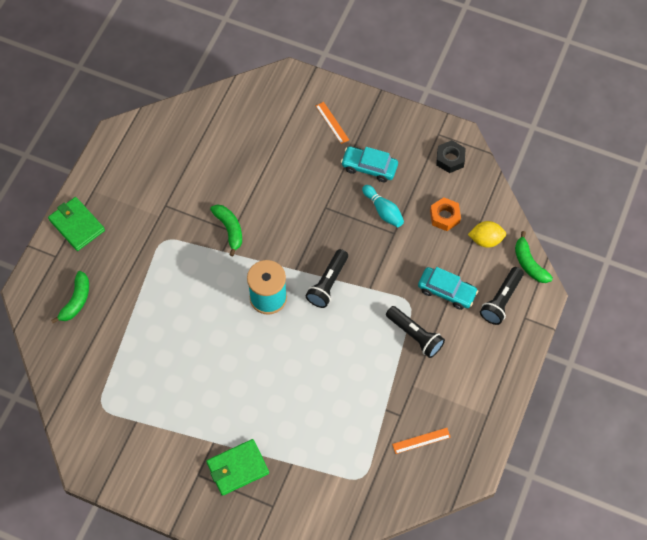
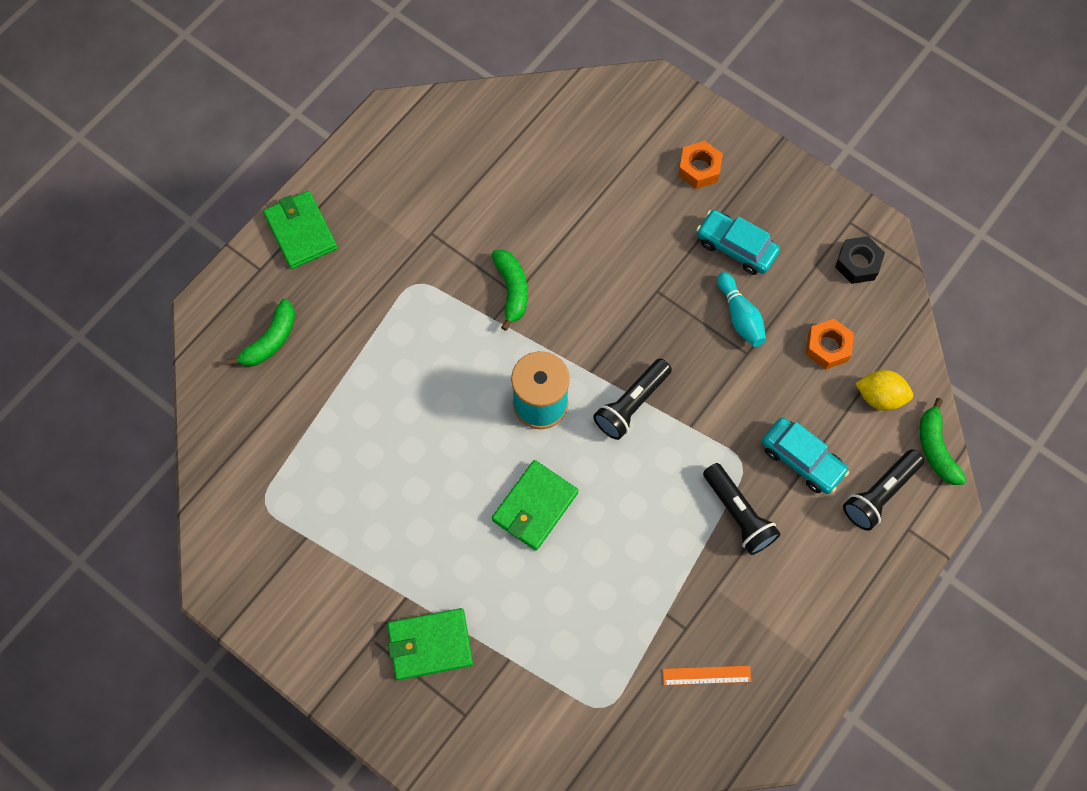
camera: 15 degrees right, 5 degrees up
(282, 364) = (535, 506): none -> green wallet
(332, 122) = (699, 169): orange ruler -> orange nut

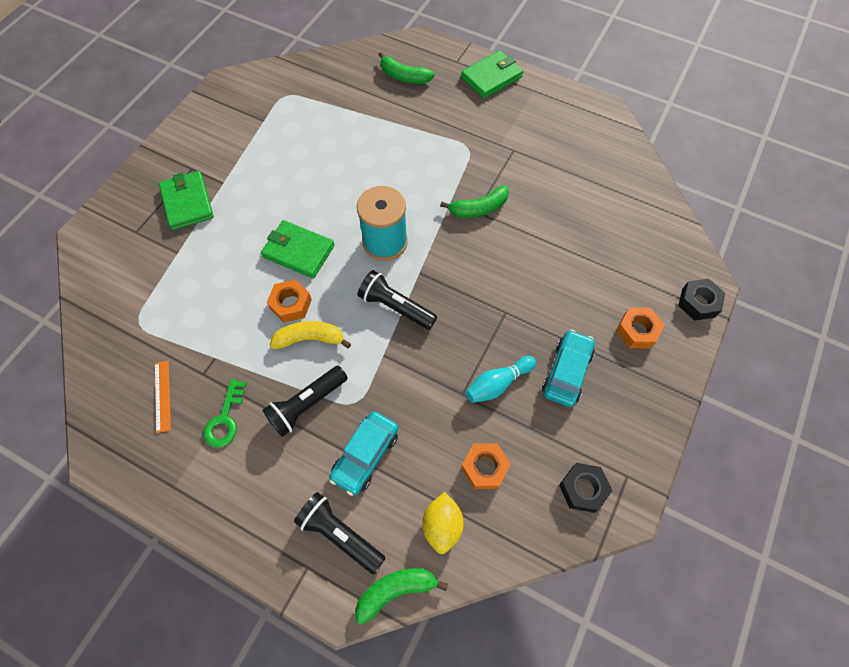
camera: 80 degrees right, 5 degrees down
(609, 521) = (291, 304): none -> orange nut
(658, 503) = (310, 339): none -> yellow banana
(675, 102) = (698, 303): none -> black nut
(744, 604) = (225, 419): none -> green key

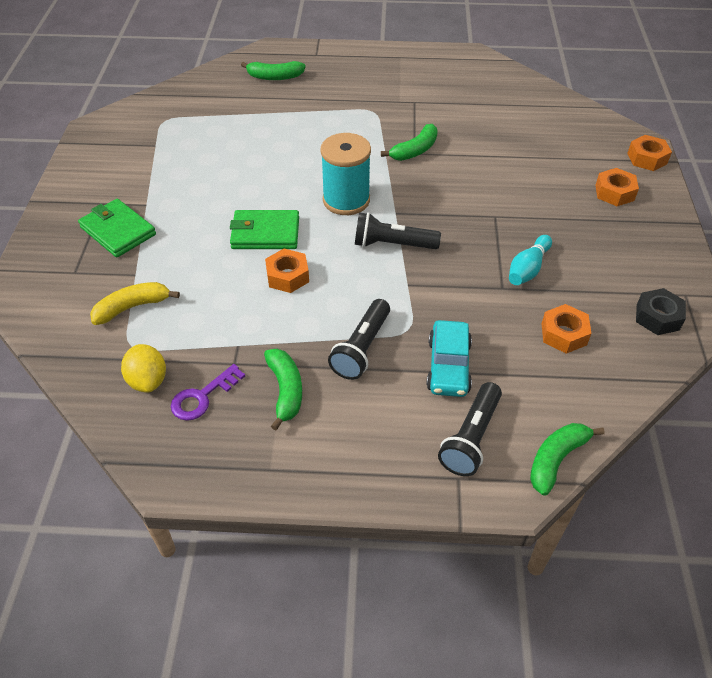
camera: 25 degrees left, 15 degrees down
(162, 396) = (202, 397): orange ruler -> purple key
(225, 419) = (285, 390): green key -> green banana
(310, 339) = (327, 296): yellow banana -> yellow banana (132, 307)
(340, 534) = (471, 438): black flashlight -> black flashlight turned 75 degrees counterclockwise
(442, 525) = (559, 392): yellow lemon -> yellow lemon (148, 380)
(491, 77) = (356, 57): green wallet -> none
(566, 372) = (579, 240): turquoise car -> none
(698, 303) = (647, 158): black nut -> orange nut

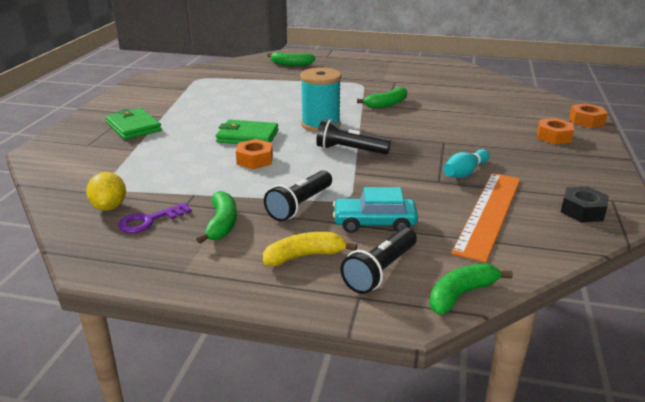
camera: 10 degrees right, 20 degrees down
(132, 307) = (121, 166): yellow banana -> yellow banana (304, 256)
(448, 366) = (374, 223): turquoise car -> turquoise car turned 75 degrees clockwise
(563, 334) = (488, 213): orange nut -> orange ruler

